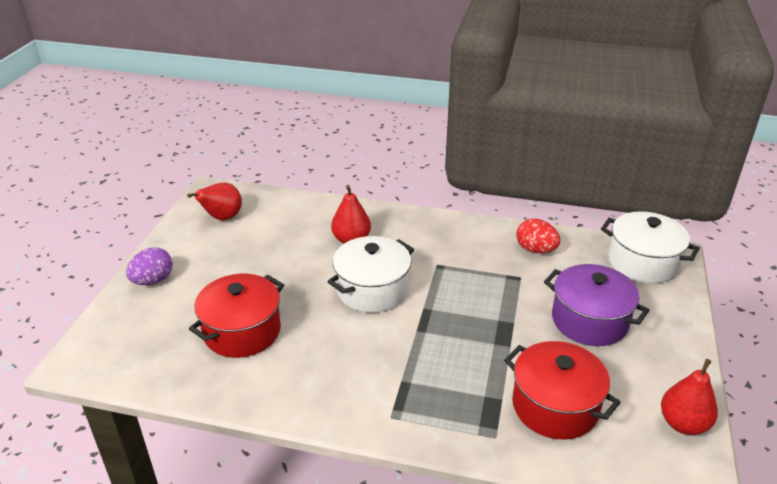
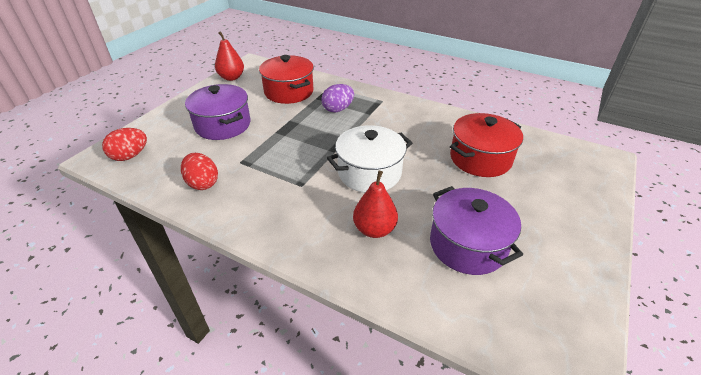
camera: 165 degrees left, 5 degrees up
(153, 280) = (582, 218): purple egg -> purple egg (338, 109)
(222, 218) = (536, 299): red pear -> none
(269, 242) = (468, 245): none -> purple pot
(642, 262) = (130, 156): white pot -> red egg

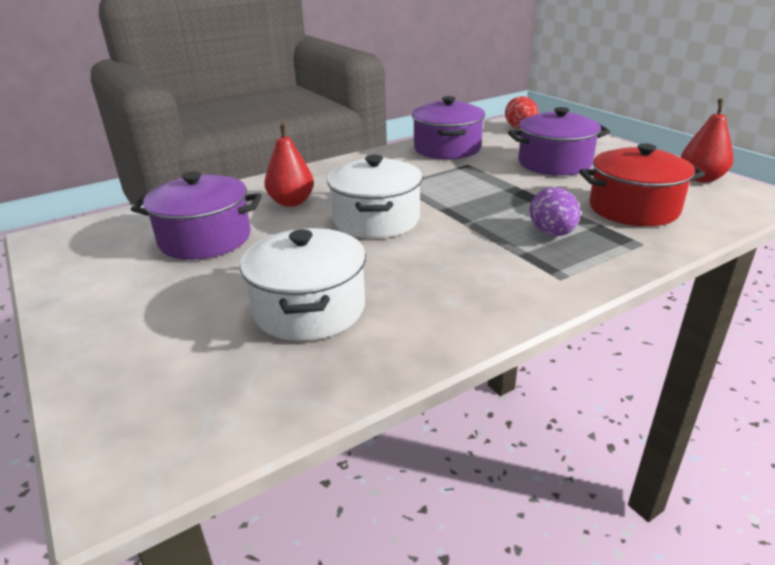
camera: 120 degrees right, 10 degrees down
(202, 183) = (447, 149): red egg -> purple pot
(480, 158) = (309, 309): red pot -> white pot

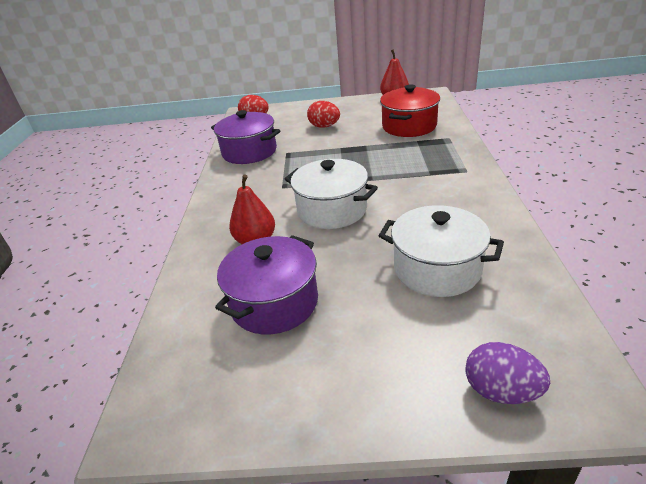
camera: 55 degrees left, 5 degrees up
(552, 233) = (414, 157): purple egg -> purple egg (501, 391)
(554, 163) = (324, 126): purple pot -> red egg

